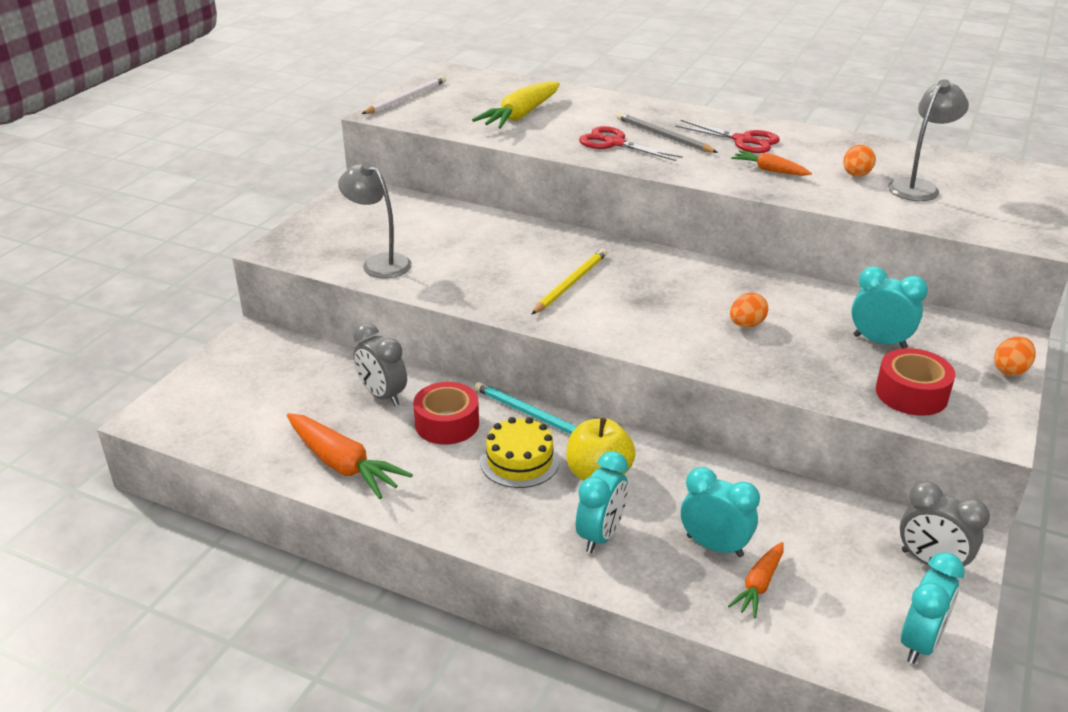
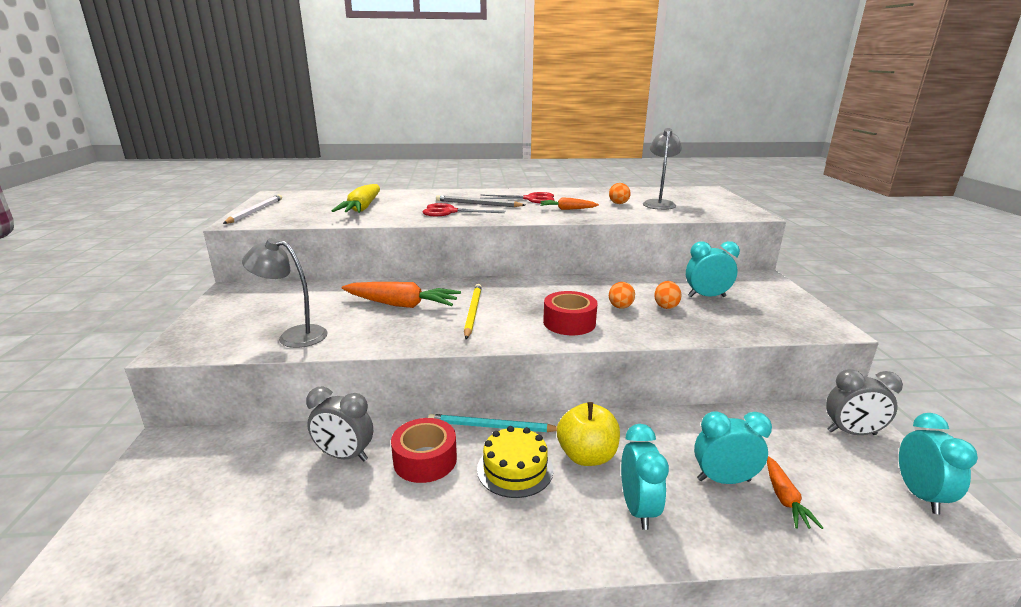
camera: 30 degrees left, 10 degrees down
(343, 465) = (348, 541): orange carrot -> orange carrot (402, 305)
(911, 394) = (763, 320): red tape -> red tape (569, 323)
(1010, 370) = (789, 293): orange egg -> orange egg (666, 306)

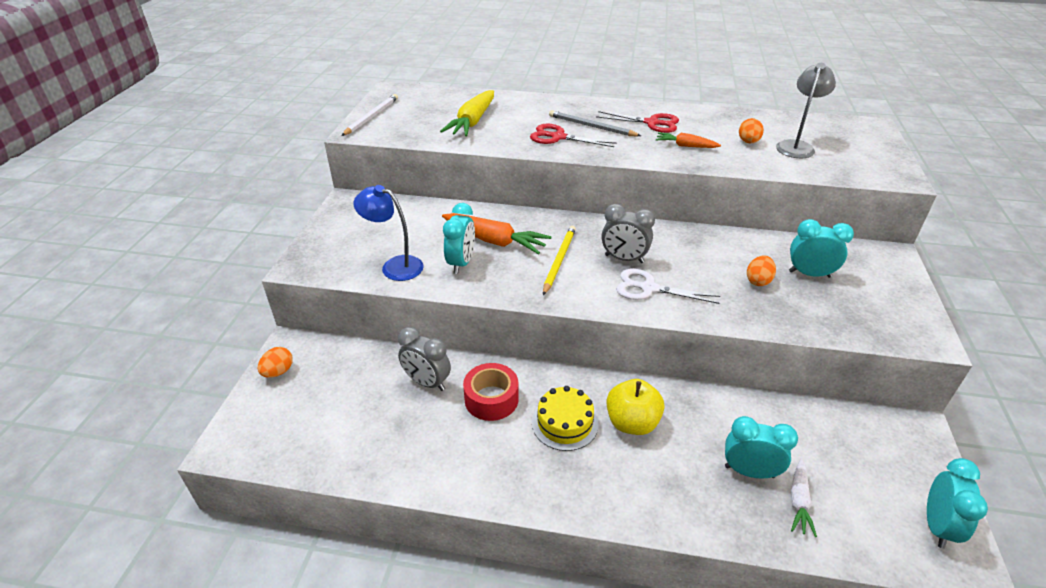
camera: 15 degrees right, 15 degrees up
(293, 336) = (394, 266): grey lamp -> blue lamp
(491, 427) = (556, 377): turquoise pencil -> none
(569, 323) = (649, 288): red tape -> white scissors
(620, 307) = (708, 275): orange egg -> orange egg (278, 372)
(638, 509) = (659, 482): turquoise clock -> turquoise clock (461, 263)
(784, 499) = (799, 501): orange carrot -> white carrot
(851, 433) = (907, 449): grey clock -> grey clock (624, 259)

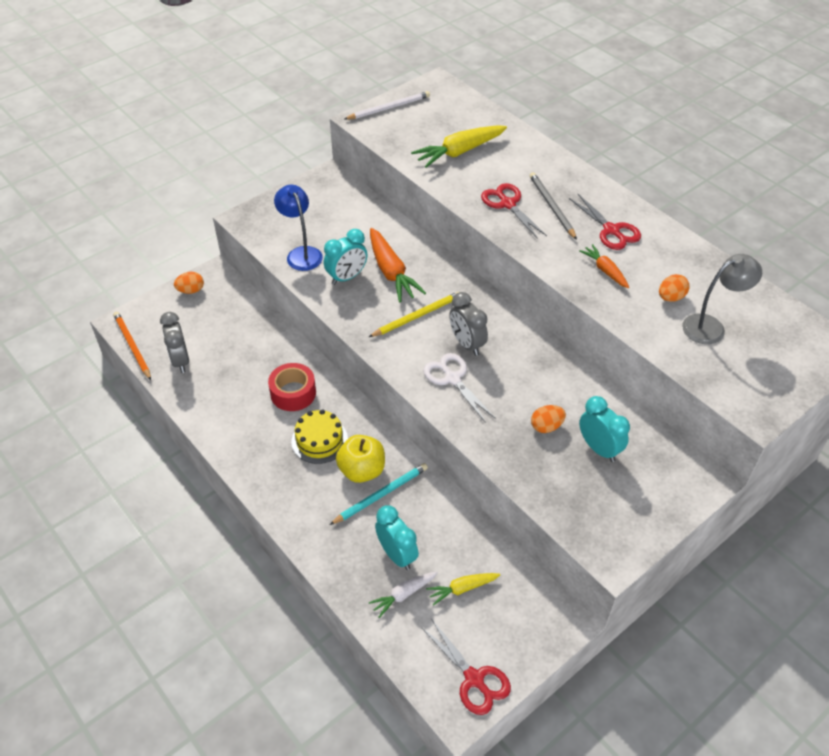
camera: 40 degrees right, 10 degrees up
(263, 462) = (132, 346): none -> orange pencil
(427, 382) = (267, 355): grey clock -> grey clock (180, 360)
(672, 431) = (381, 495): none -> turquoise pencil
(828, 459) = (462, 589): none -> yellow carrot
(937, 526) = (474, 679): turquoise clock -> red scissors

